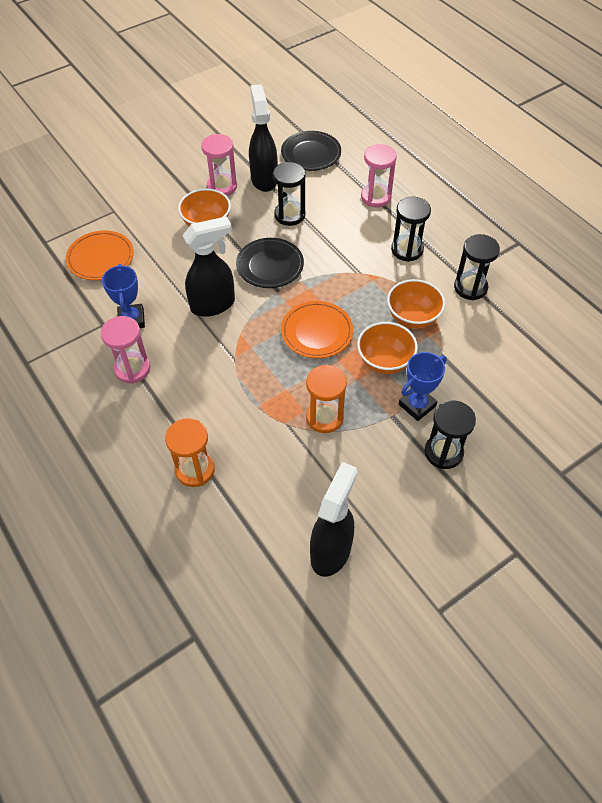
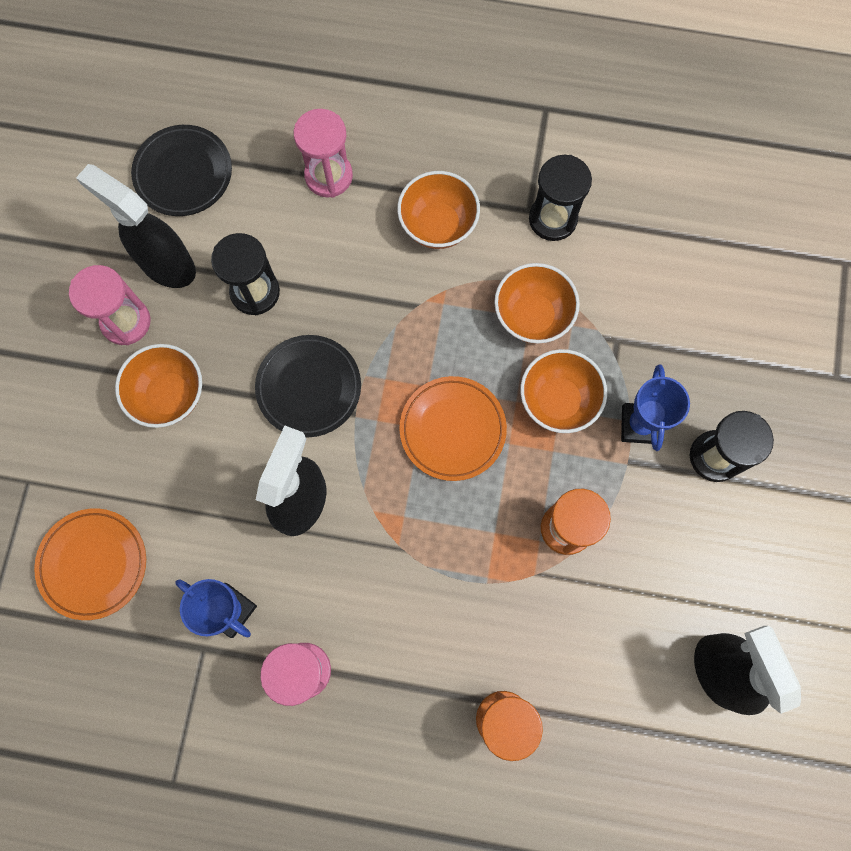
camera: 45 degrees left, 20 degrees up
(407, 250) = (438, 225): black hourglass -> orange bowl

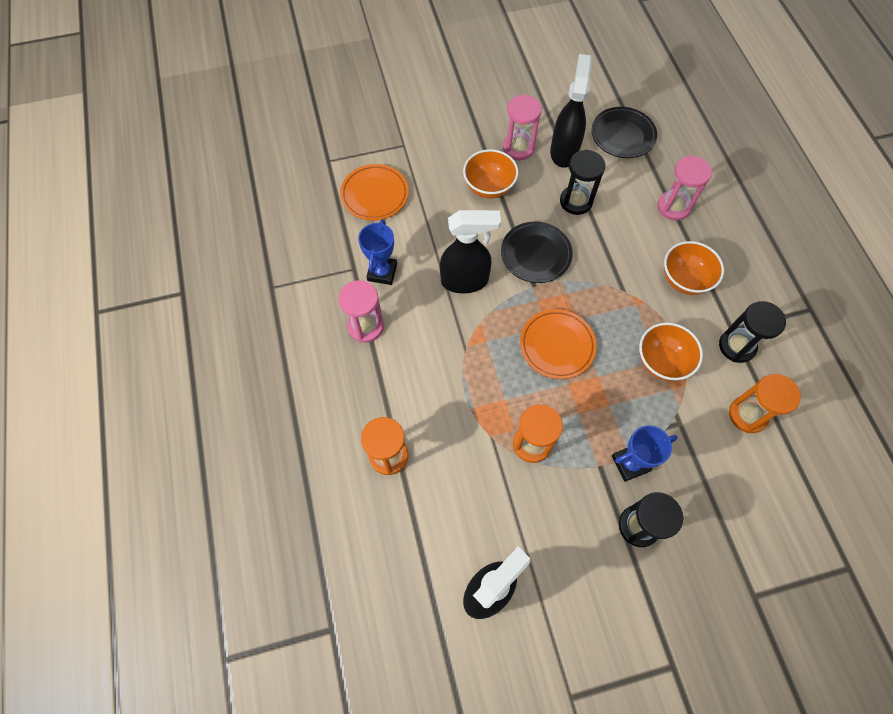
camera: 65 degrees right, 10 degrees down
(558, 400) = (614, 402): orange bowl -> none
(640, 259) = (747, 415): none -> orange hourglass

